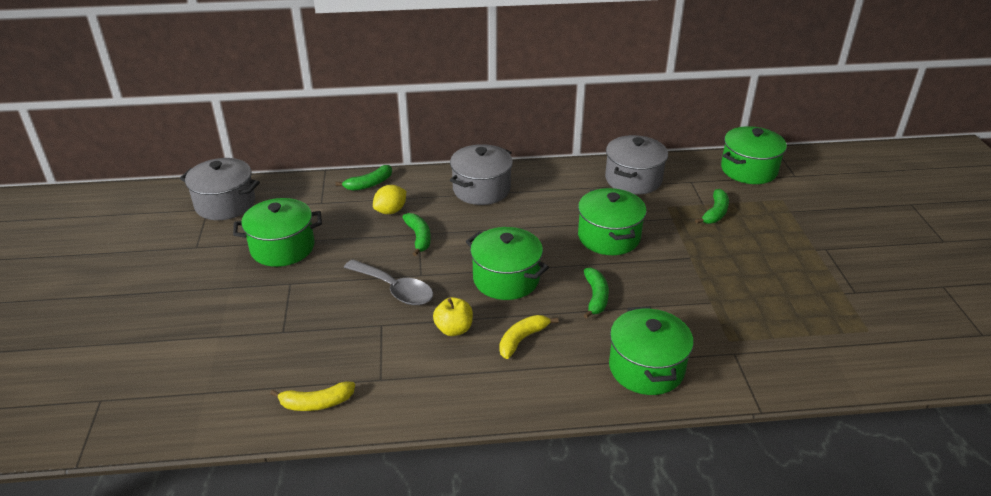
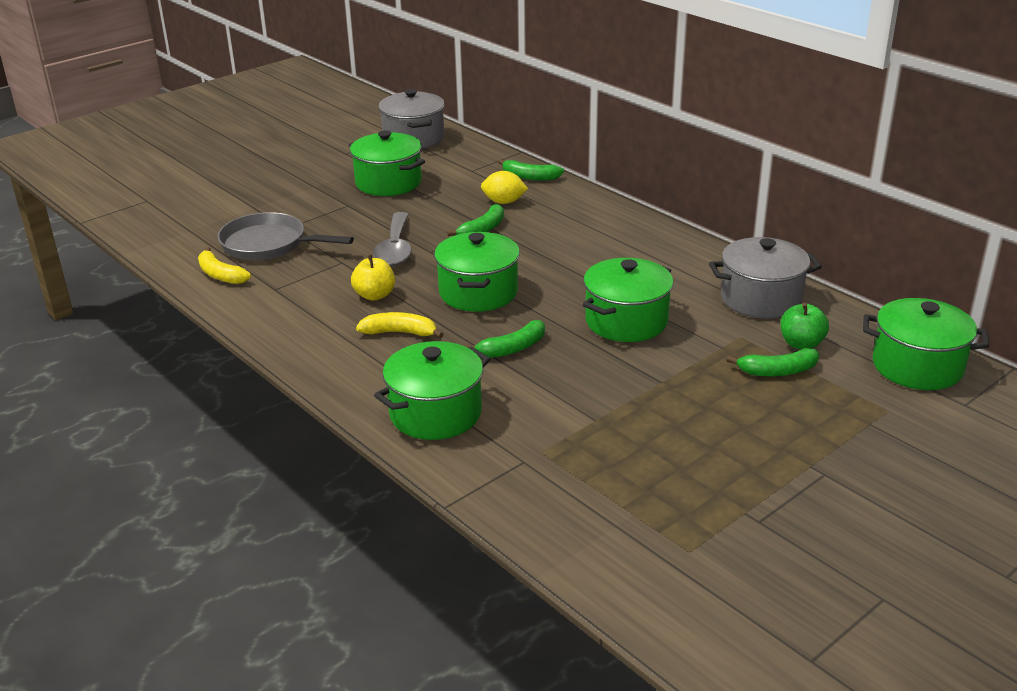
camera: 55 degrees right, 5 degrees down
(299, 353) = (269, 244): none -> grey pan
(481, 189) = (604, 227): grey pot -> none
(694, 191) = (801, 344): none -> green apple

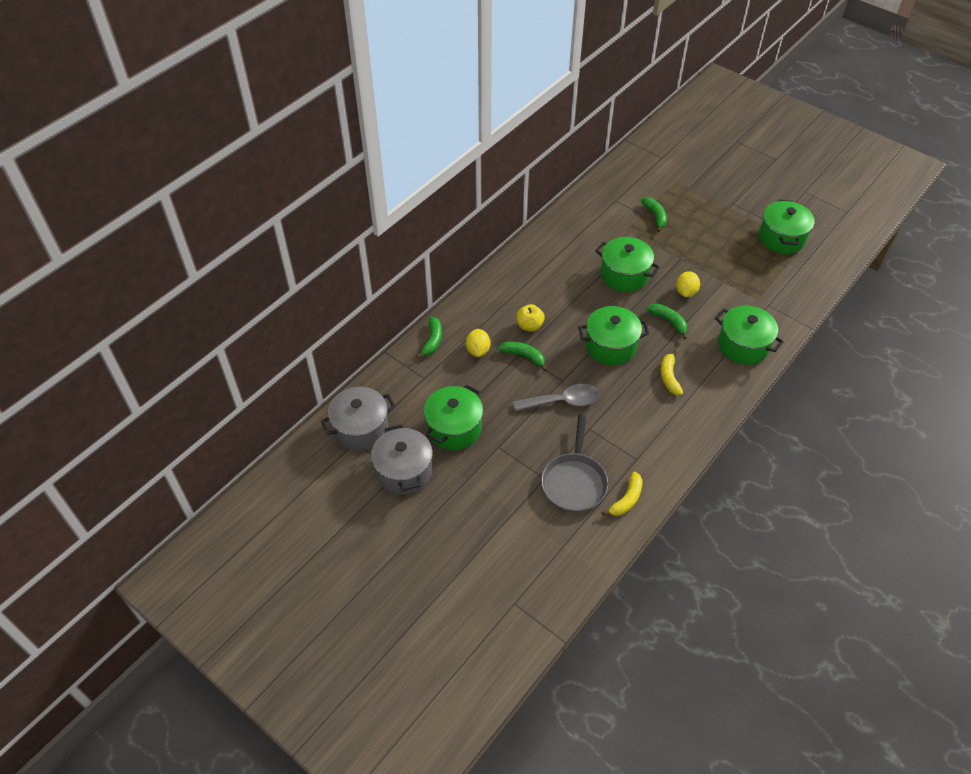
camera: 100 degrees left, 20 degrees up
(375, 295) = (629, 399): yellow apple -> yellow apple (529, 326)
(575, 375) = (686, 292): none -> yellow lemon
(761, 299) = (583, 221): grey pot -> grey pot (404, 471)
(801, 344) = (626, 207): green apple -> none
(917, 366) = (634, 169): green pot -> green pot (781, 238)

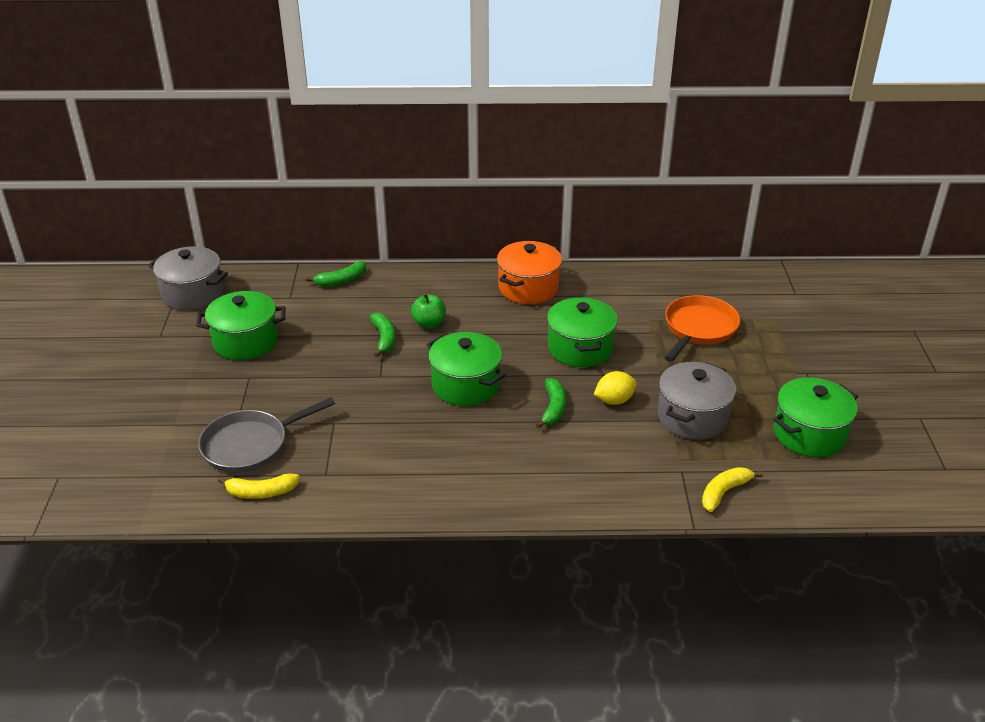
camera: 50 degrees right, 15 degrees down
(404, 471) = (165, 338): grey pot -> grey pot (692, 417)
(478, 350) = (359, 309): yellow lemon -> none
(529, 326) = (429, 323): yellow apple -> green apple
(539, 258) = (528, 288): none -> orange pot
(563, 401) = (352, 389): grey spoon -> none
(655, 216) = (698, 329): green banana -> orange pan
(669, 377) = (471, 445): yellow banana -> yellow banana (724, 492)
(743, 345) = (589, 480): green pot -> none

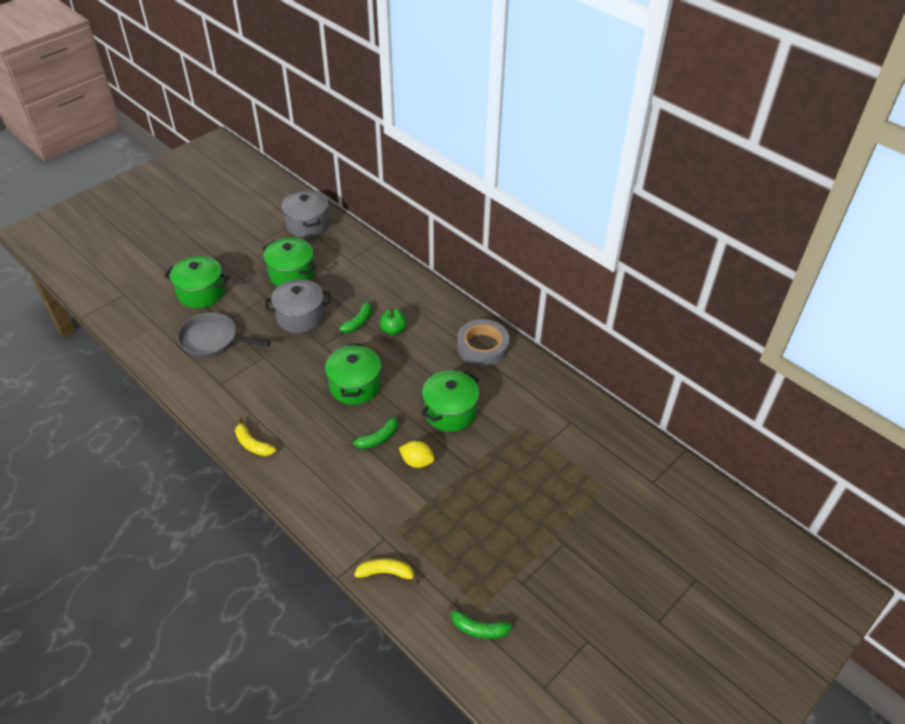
camera: 45 degrees right, 10 degrees up
(261, 492) = (182, 371): yellow banana -> yellow banana (252, 444)
(341, 280) = (389, 267): green banana -> green banana (478, 628)
(528, 288) = (482, 347): orange pot -> grey tape
(692, 417) = (443, 511): grey pot -> grey pot (300, 317)
(698, 329) = (542, 455): orange pan -> none
(809, 434) = (495, 584): green pot -> green pot (201, 293)

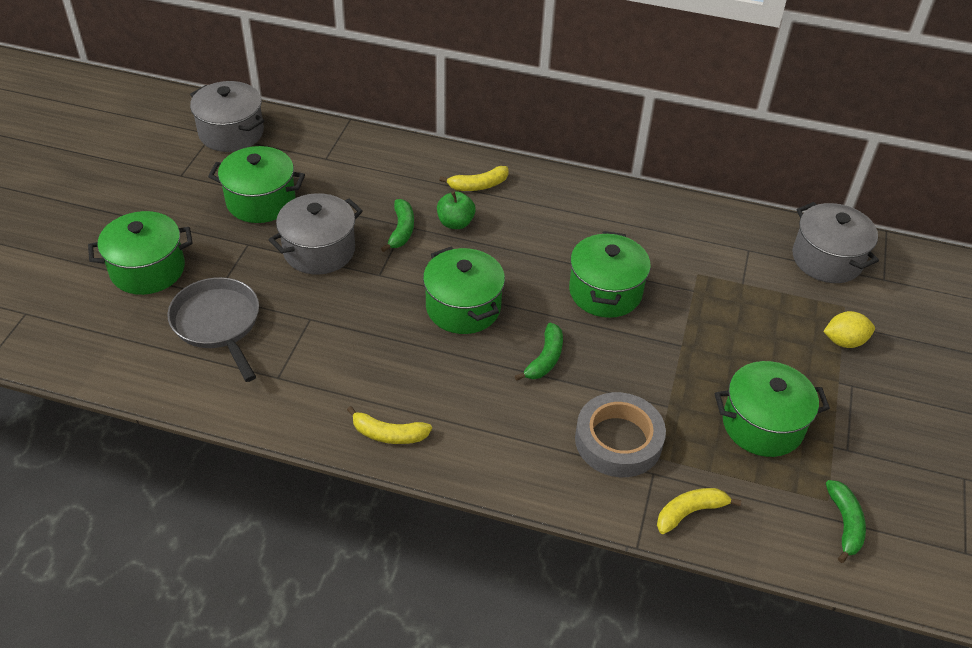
camera: 30 degrees left, 0 degrees up
(213, 340) = (218, 324): grey pan -> grey pan turned 75 degrees clockwise
(417, 462) = (615, 366): yellow lemon -> yellow lemon (844, 341)
(427, 311) = (478, 185): none -> yellow banana
(478, 628) = (845, 524): green banana -> green banana turned 75 degrees counterclockwise
(479, 541) = (762, 425): none -> green pot
(482, 347) = (580, 203): grey tape -> grey tape (618, 440)
(622, 451) = (827, 259): none -> grey pot

